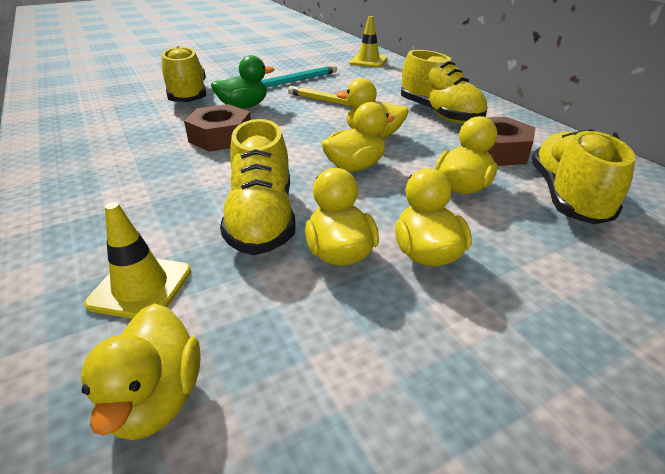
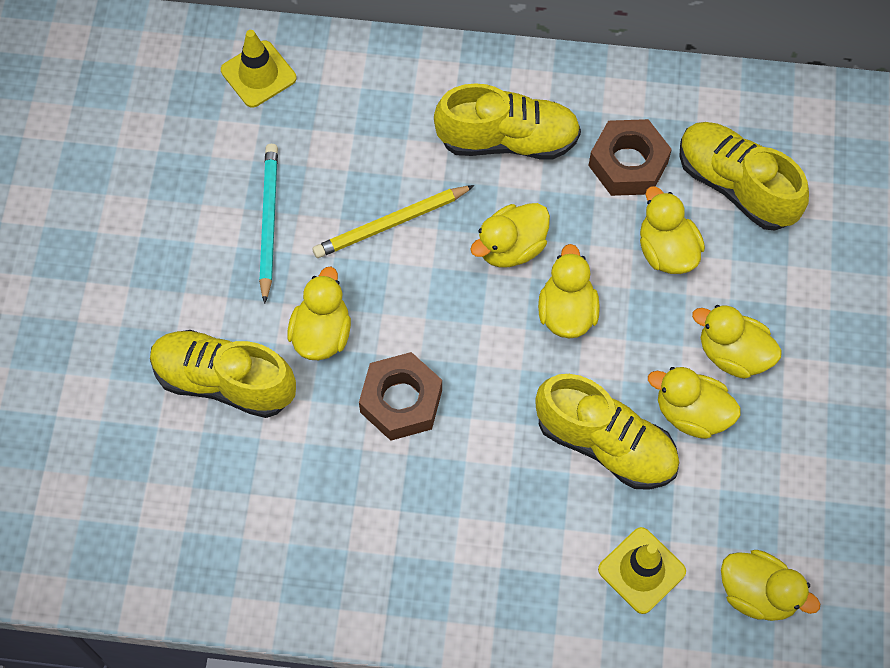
camera: 55 degrees left, 30 degrees up
(243, 107) = (322, 333): green duck -> yellow duck

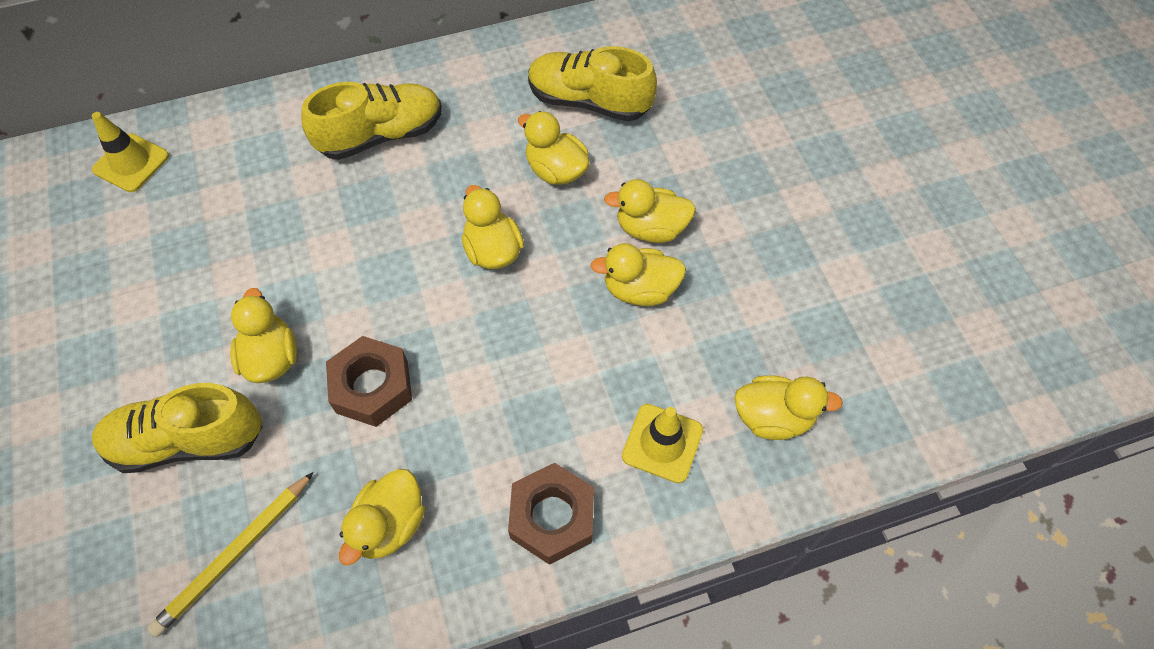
camera: 25 degrees left, 5 degrees down
(269, 222) = (184, 280): turquoise pencil -> none
(391, 223) = (302, 238): yellow pencil -> yellow pencil (234, 554)
(511, 247) = (420, 217): yellow duck -> yellow duck (389, 524)
(605, 444) = (577, 346): yellow shoe -> none
(628, 164) = (492, 117): brown nut -> brown nut (552, 517)

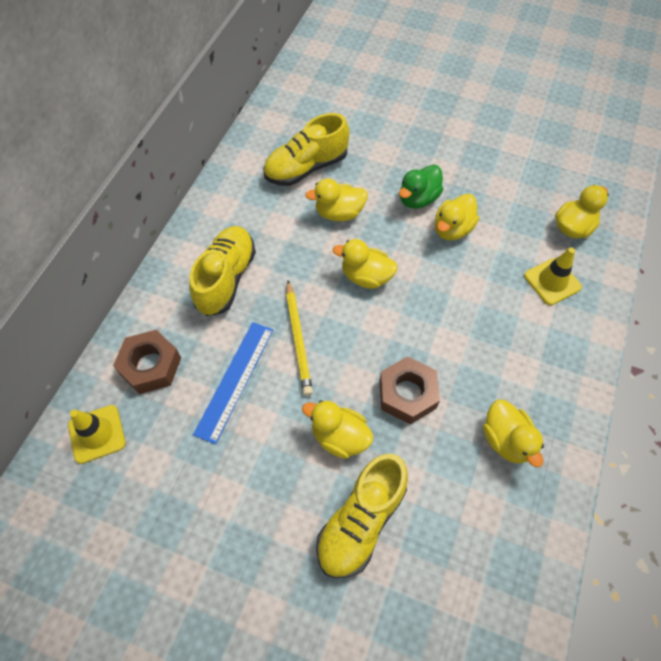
camera: 50 degrees left, 0 degrees up
(234, 554) = (464, 538): yellow pencil -> yellow pencil (298, 339)
(268, 225) = (235, 380): none -> blue ruler
(552, 517) = (559, 358): brown nut -> brown nut (150, 366)
(650, 228) = (418, 199): yellow duck -> green duck

